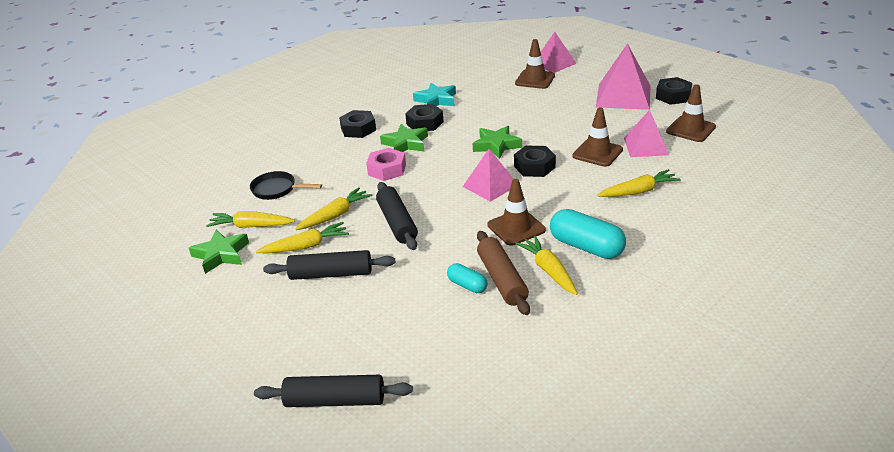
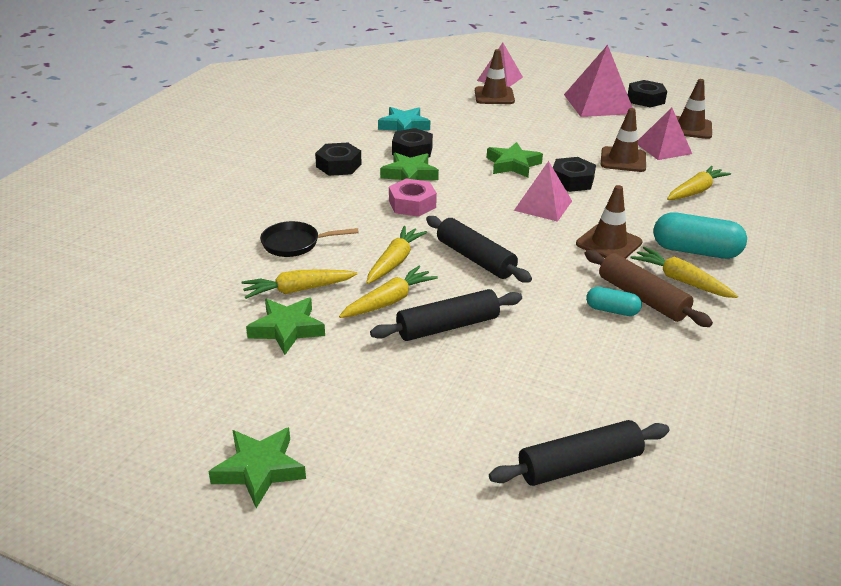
camera: 25 degrees left, 0 degrees up
(128, 351) = (259, 470): none -> green star

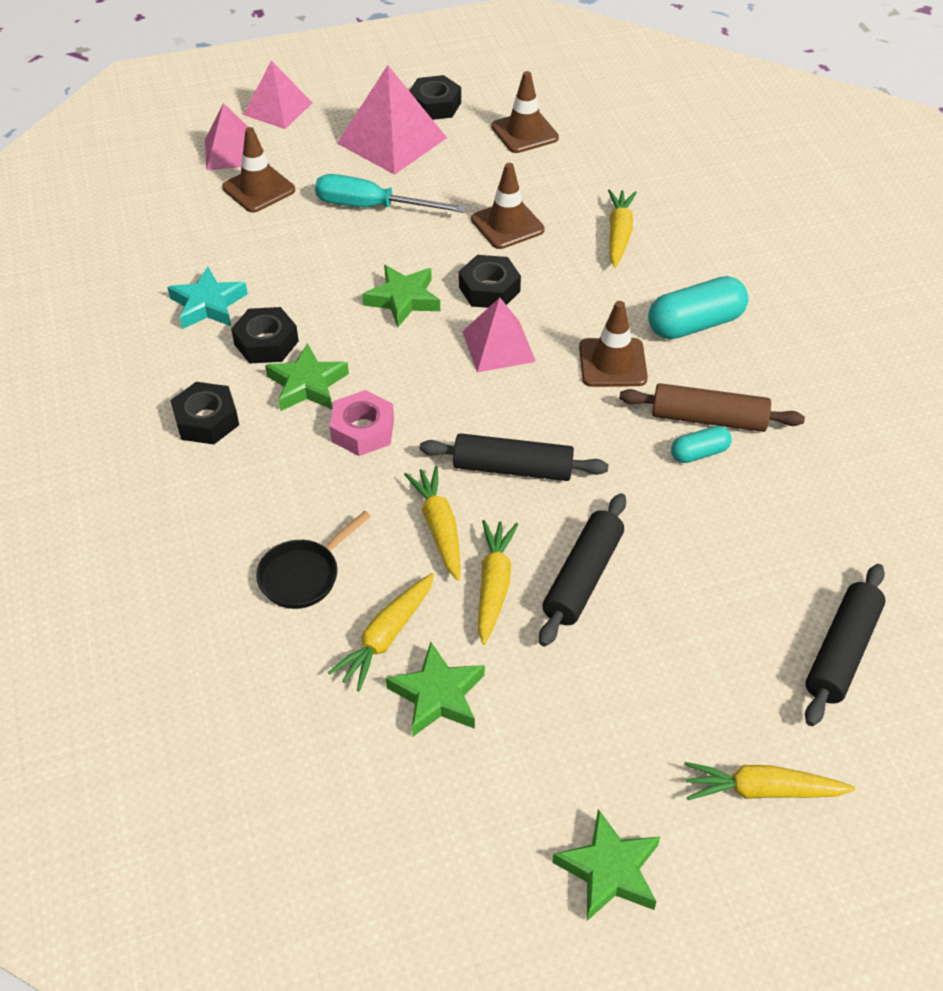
camera: 40 degrees left, 15 degrees up
(548, 124) = (372, 207): none -> turquoise screwdriver
(663, 148) = (528, 182): pink pyramid -> pink pyramid (278, 109)
(680, 280) = (718, 373): yellow carrot -> yellow carrot (762, 790)

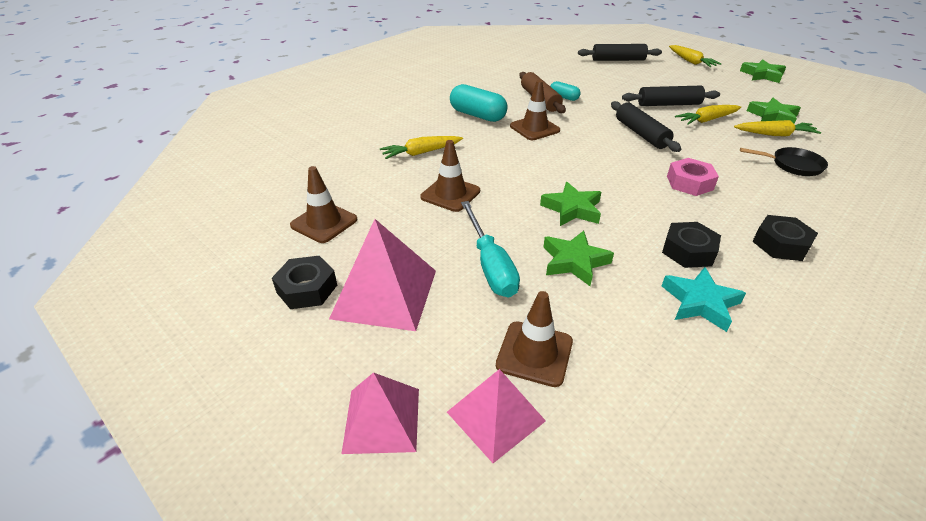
camera: 120 degrees left, 10 degrees down
(307, 384) = (692, 216): green star -> green star (574, 262)
(439, 527) = (704, 141): yellow carrot -> none
(489, 289) = (522, 180): black nut -> none
(498, 346) = (566, 162): pink pyramid -> none

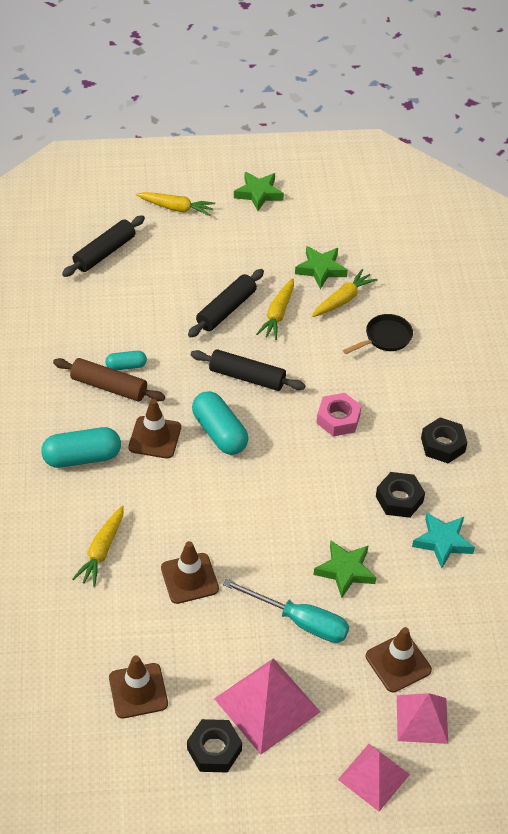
camera: 50 degrees left, 10 degrees up
(572, 209) = (291, 519): green star -> none
(582, 146) = (219, 433): none -> turquoise capsule

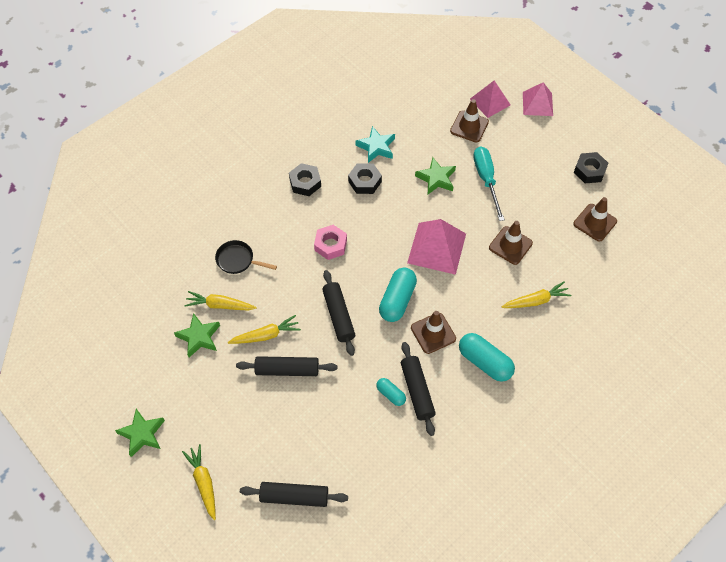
camera: 125 degrees left, 10 degrees up
(109, 387) = (417, 391): brown rolling pin -> black rolling pin
(267, 705) = (545, 164): pink pyramid -> pink pyramid (436, 248)

